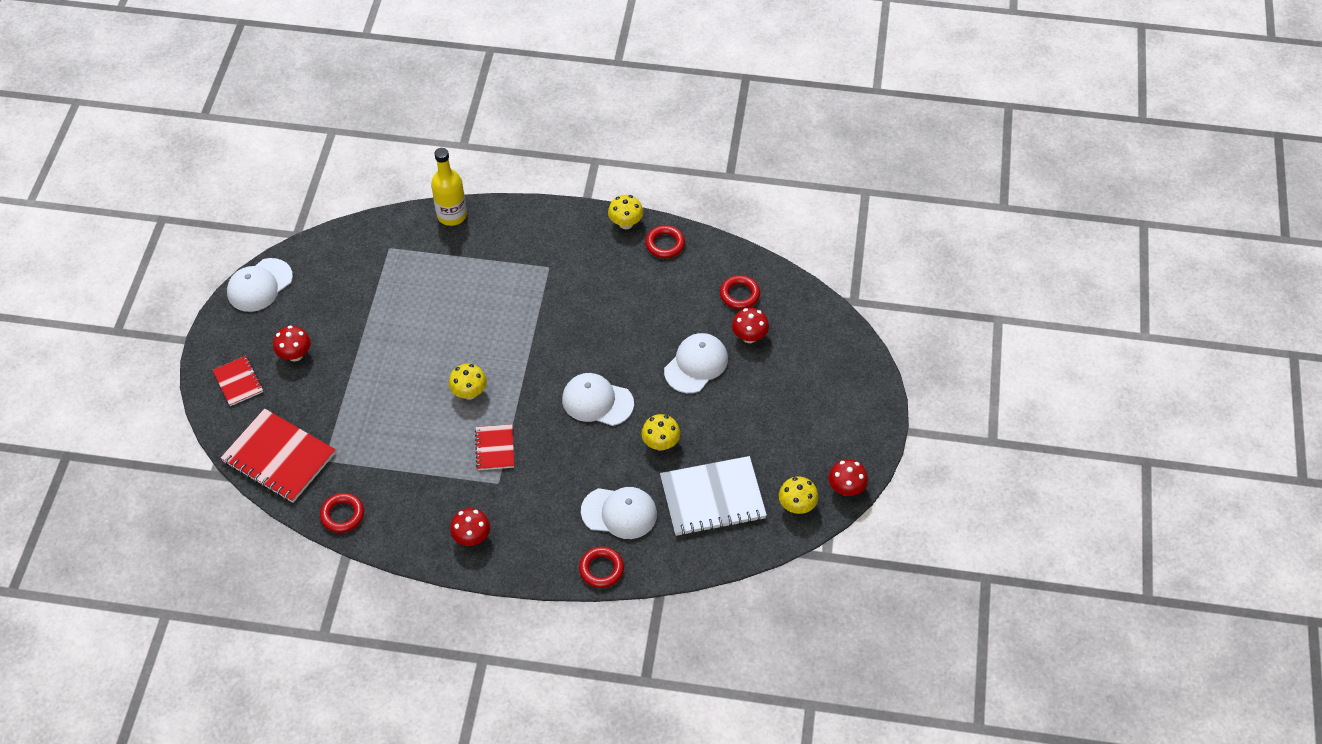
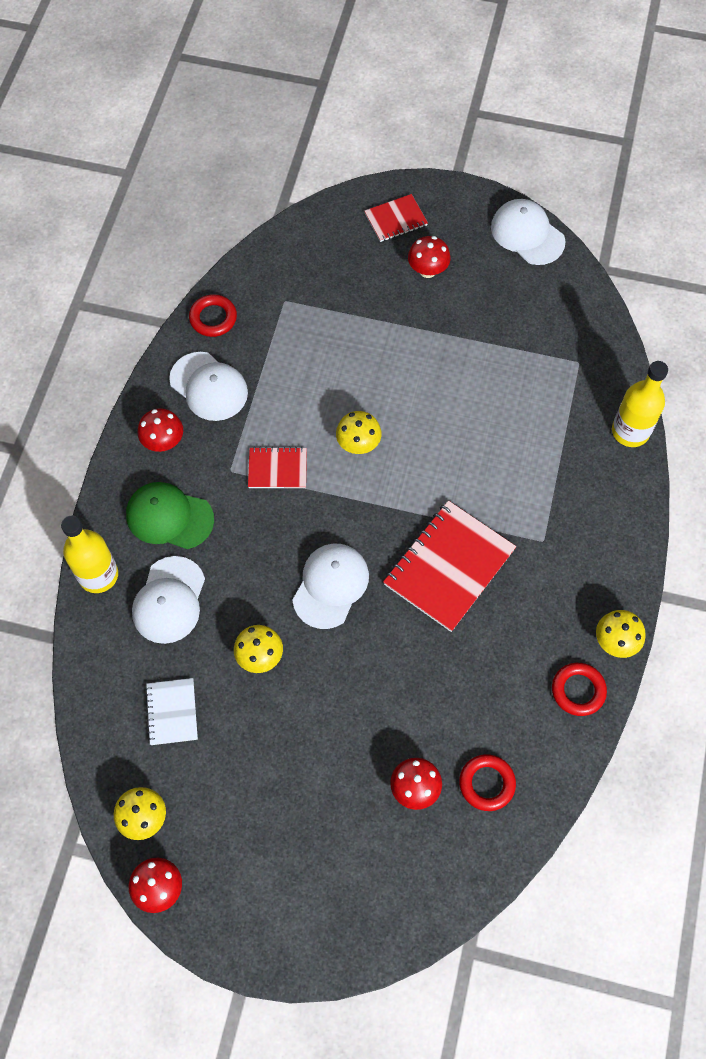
camera: 95 degrees right, 10 degrees up
(279, 457) = (293, 259): red notebook -> red notebook (449, 567)
(544, 523) = (169, 517): none -> green cap
(601, 569) = (98, 575): red ring -> yellow bottle
(696, 365) = (375, 712): white cap -> white cap (209, 387)
(712, 498) = (172, 712): white notebook -> white notebook, size x0.54

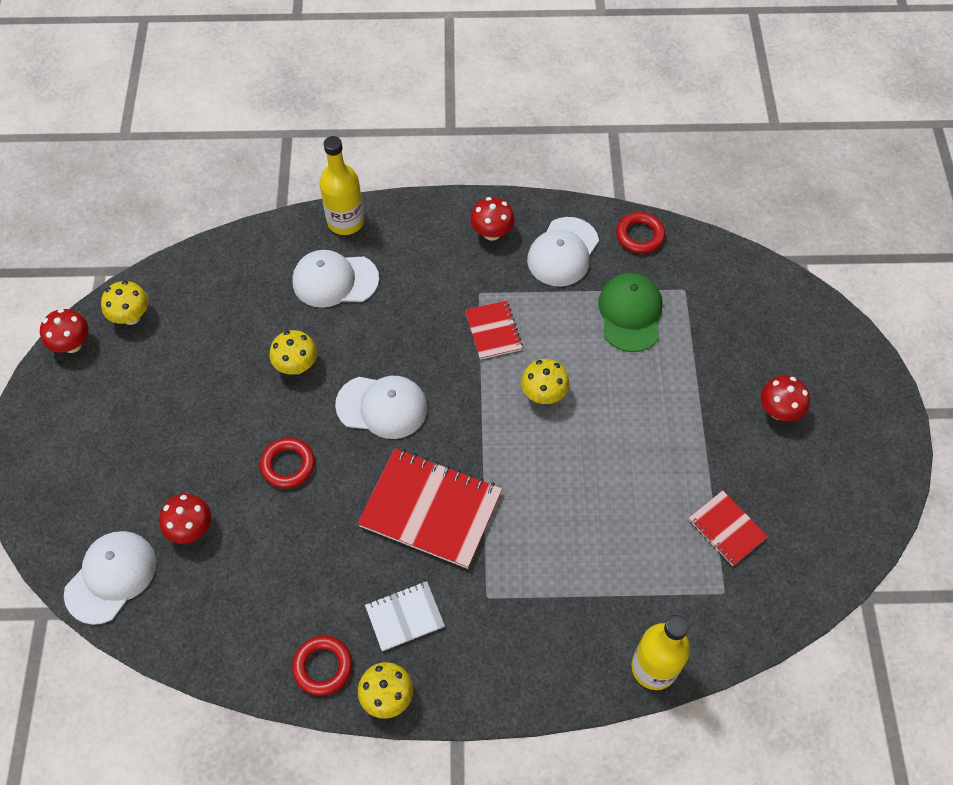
camera: 75 degrees right, 5 degrees down
(169, 517) = (417, 258): green cap -> green cap (630, 313)
(172, 712) = (229, 311): white notebook -> white notebook (404, 616)
(395, 219) = (830, 365): red notebook -> red notebook (726, 529)
(486, 783) = (206, 595): red ring -> red ring (288, 465)
(527, 234) = (874, 503): white cap -> white cap (111, 577)

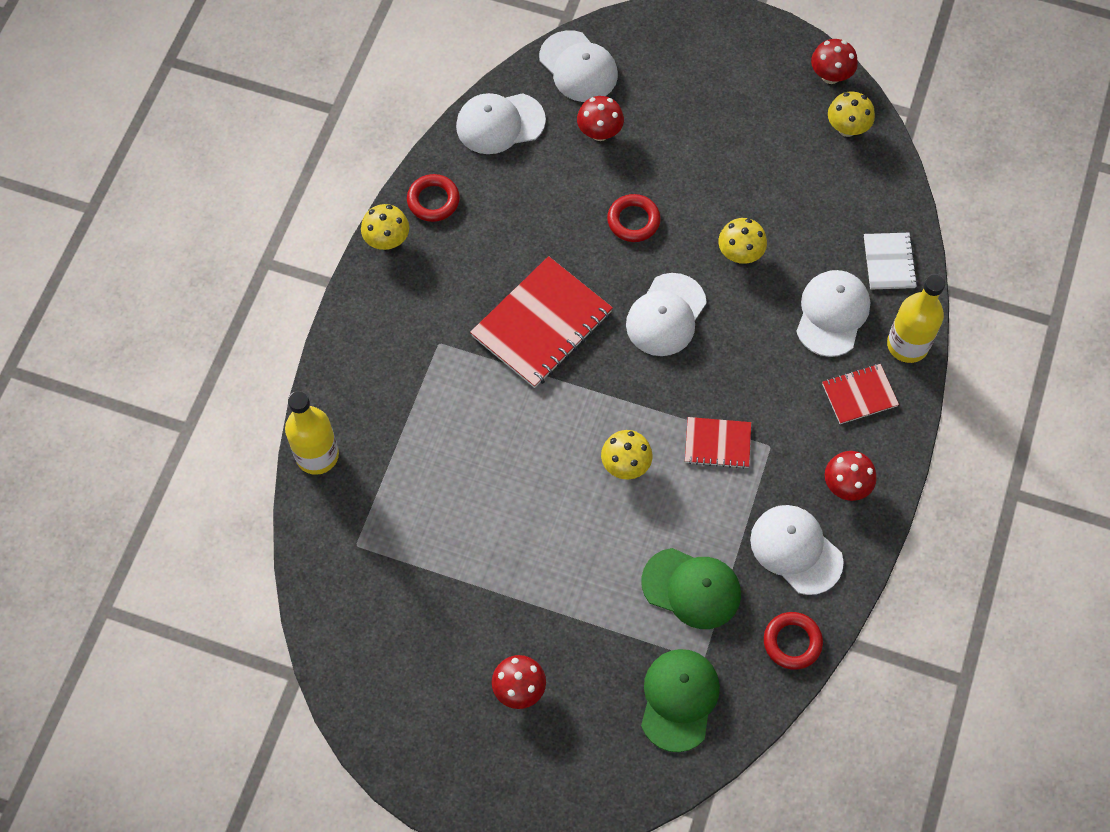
camera: 110 degrees right, 5 degrees up
(205, 633) = (500, 123): none -> white cap
(404, 616) = (450, 273): white notebook -> white notebook (889, 262)
(725, 296) = (679, 699): none -> green cap
(726, 529) = (415, 576): red notebook -> red notebook (859, 395)

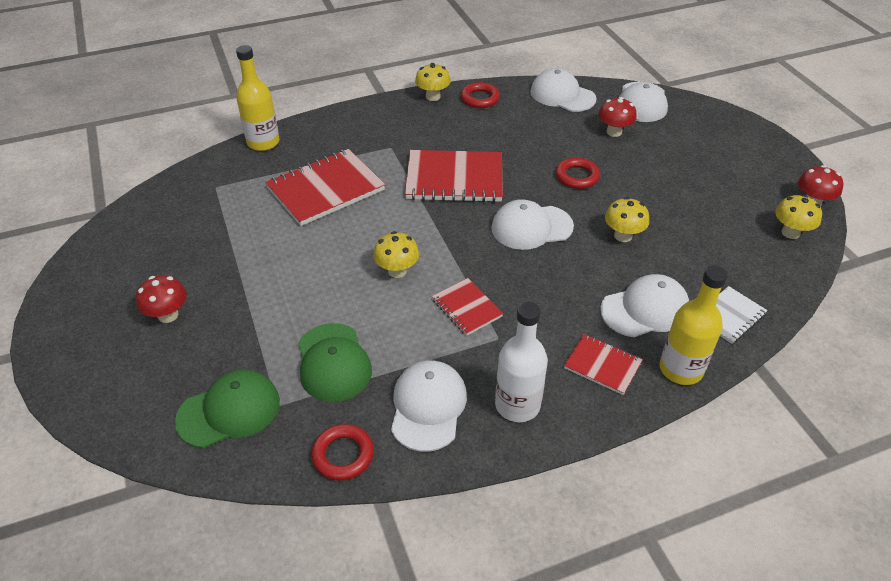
camera: 50 degrees right, 20 degrees down
(453, 447) = (325, 189): none -> red notebook
(846, 486) = (517, 405): red mushroom -> white bottle

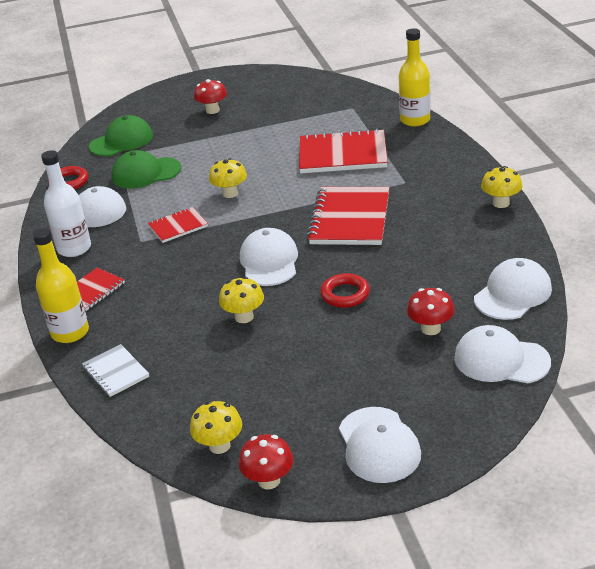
camera: 100 degrees right, 10 degrees down
(229, 411) = (121, 141): green cap -> green cap turned 105 degrees counterclockwise
(325, 189) = (342, 155): red notebook -> red notebook turned 60 degrees counterclockwise
(480, 98) = (499, 233): red ring -> none
(645, 309) = (143, 320): white cap -> white cap (378, 445)

